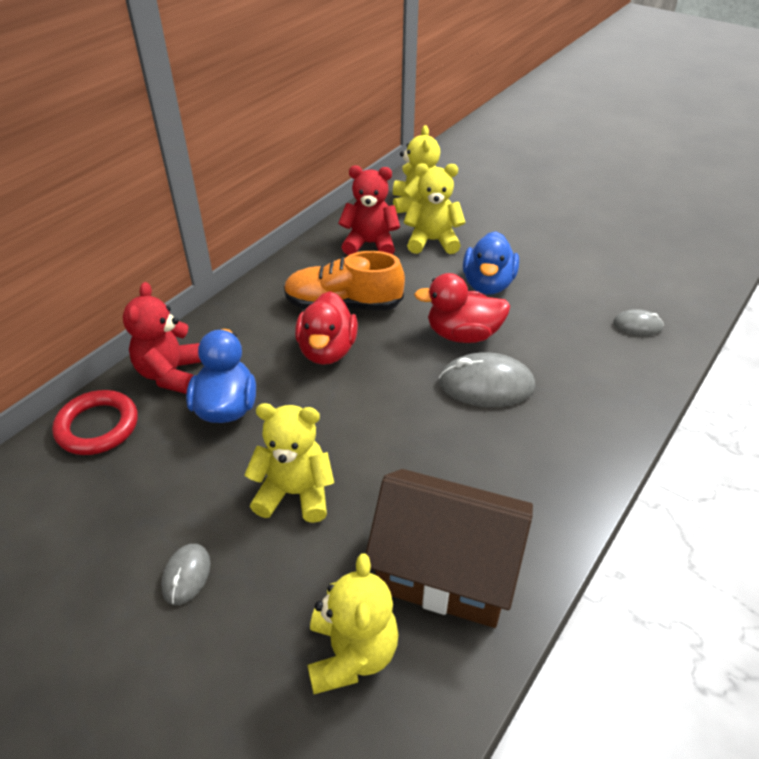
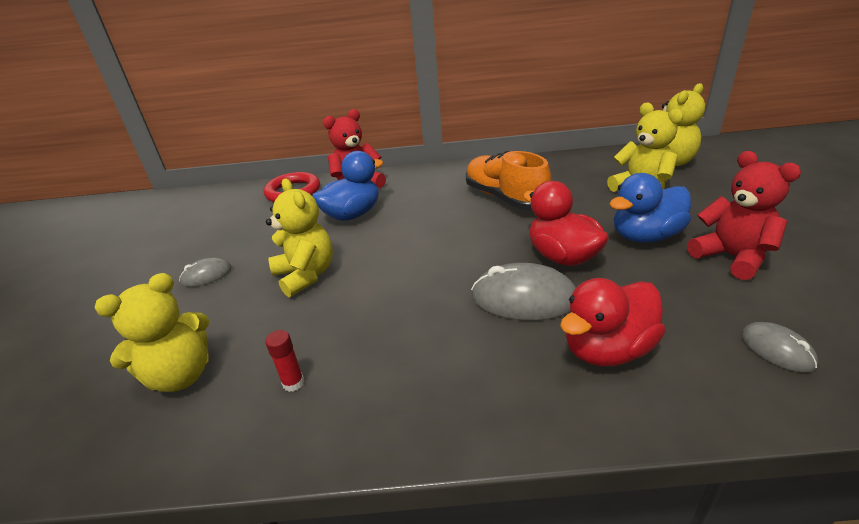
camera: 55 degrees right, 10 degrees down
(327, 350) = (451, 216): red duck -> red duck (607, 349)
(370, 244) = (585, 173): red teddy bear -> red teddy bear (732, 257)
(446, 570) = (293, 383): brown house -> red glue stick
(486, 385) = (523, 298): grey mouse -> grey mouse turned 45 degrees counterclockwise

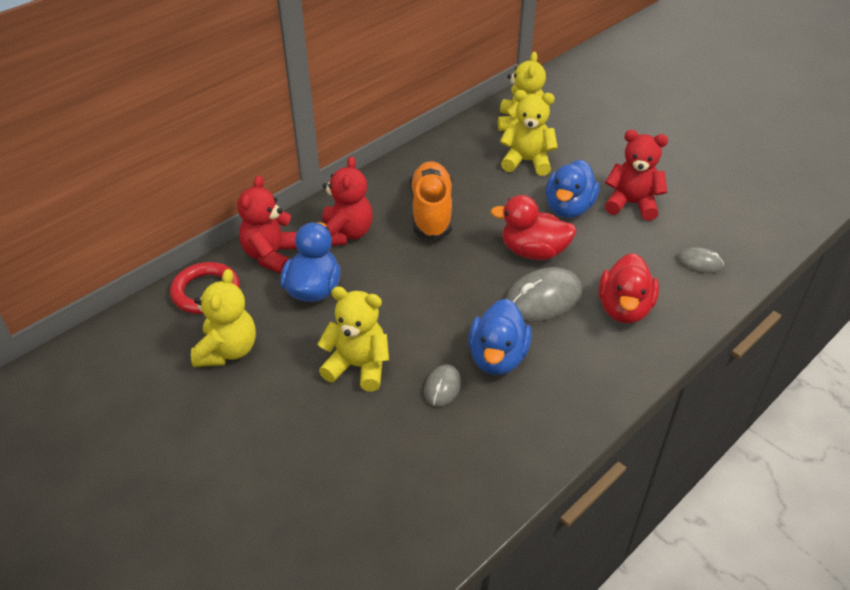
camera: 45 degrees left, 10 degrees up
(181, 375) = (379, 492): yellow teddy bear -> yellow teddy bear (227, 350)
(206, 275) = (261, 416): grey mouse -> grey mouse (442, 387)
(293, 383) = (469, 443): red glue stick -> none
(415, 325) = (497, 357): none -> blue duck
(421, 190) = (346, 234): none -> red teddy bear
(505, 198) = (431, 212): orange shoe -> orange shoe turned 75 degrees clockwise

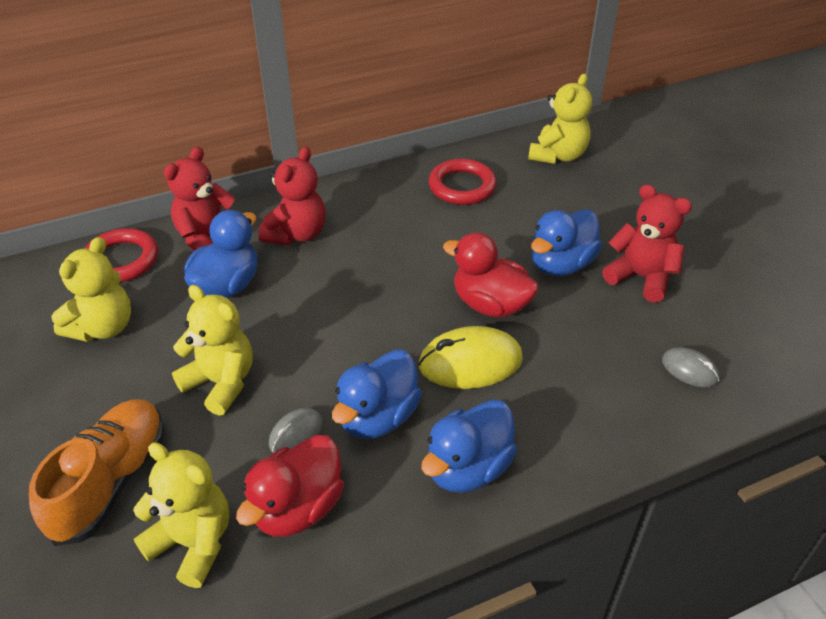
camera: 20 degrees right, 0 degrees up
(431, 212) = (401, 232): orange shoe -> orange shoe (111, 481)
(458, 164) = (462, 186): none -> red ring
(527, 161) = (542, 200): yellow teddy bear -> yellow teddy bear (193, 543)
(543, 298) = (470, 362): grey mouse -> yellow mouse
(584, 374) = (468, 468): none -> blue duck
(624, 309) = (561, 401): red duck -> red duck (297, 508)

